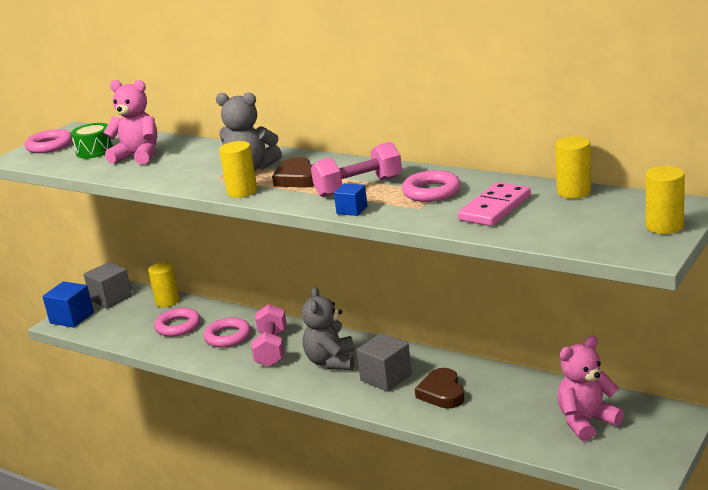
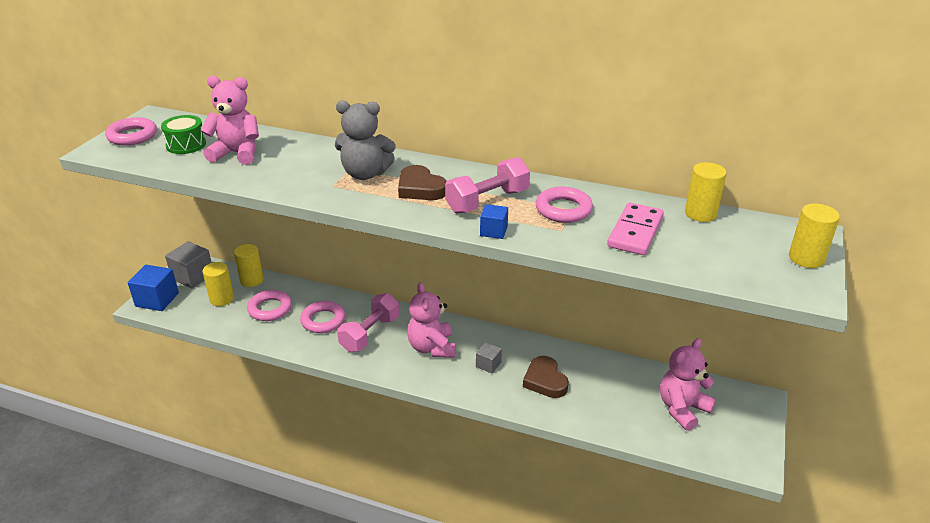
camera: 15 degrees left, 10 degrees up
(242, 192) = (368, 204): yellow cylinder -> yellow cylinder (222, 299)
(271, 349) = (370, 334): pink dumbbell -> pink dumbbell turned 45 degrees clockwise
(331, 362) = (432, 347): grey teddy bear -> pink teddy bear
(386, 377) = (488, 364): grey cube -> grey cube, size x0.56

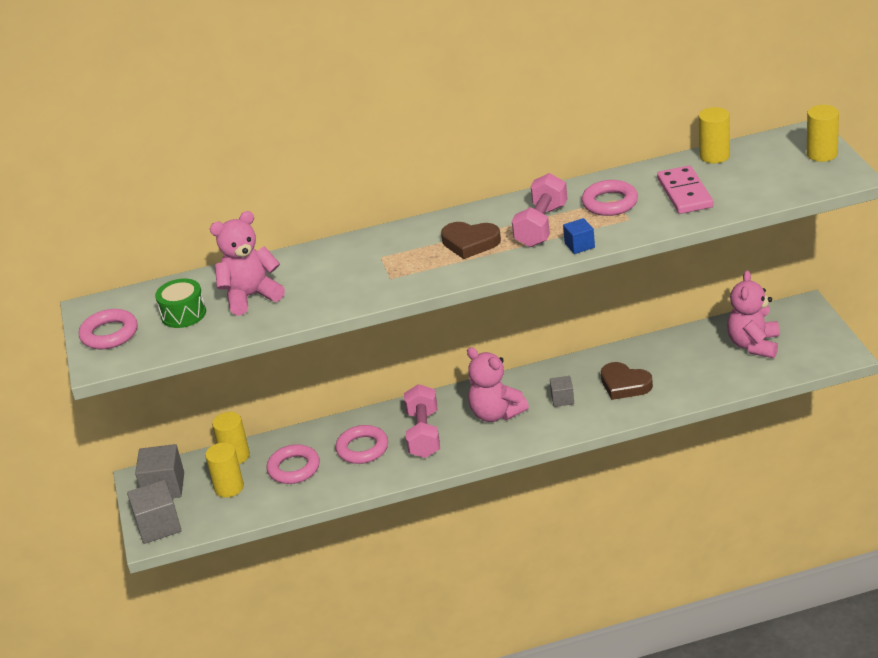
camera: 30 degrees left, 0 degrees up
(157, 300) = (158, 526): blue cube -> grey cube
(365, 174) = (403, 255): grey teddy bear -> none

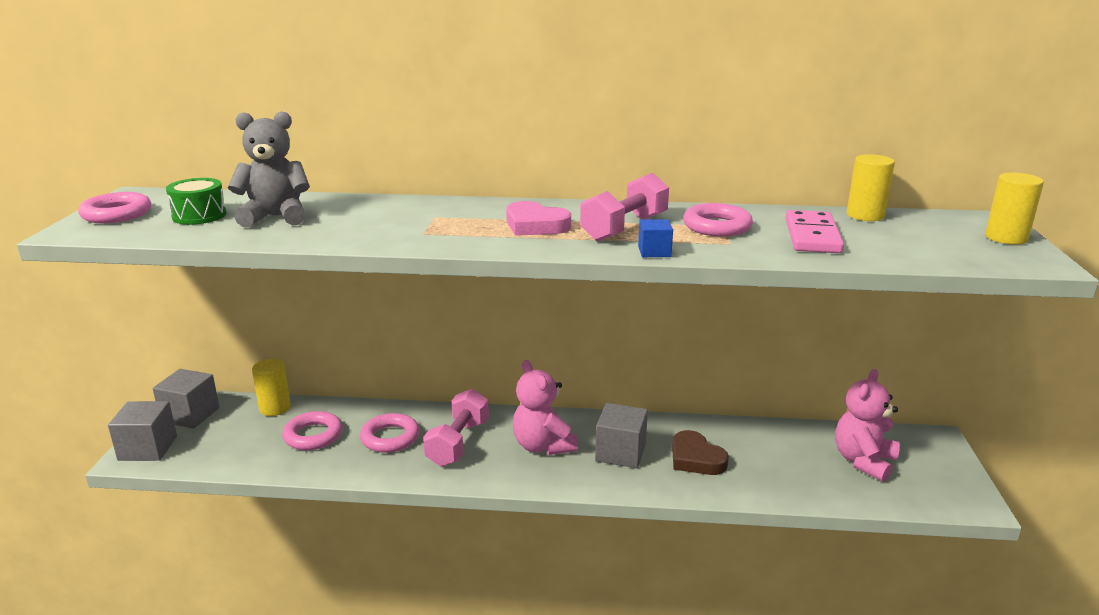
camera: 15 degrees right, 10 degrees down
(229, 488) = (241, 434): yellow cylinder -> none
(251, 297) = (276, 217): pink teddy bear -> grey teddy bear
(470, 243) = (535, 225): brown heart -> pink heart
(562, 399) = (620, 453): grey cube -> grey cube, size x1.79

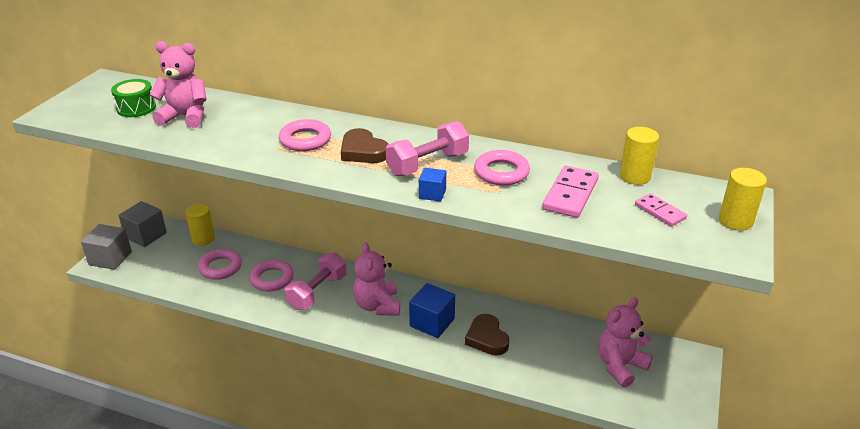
camera: 15 degrees right, 10 degrees up
(117, 214) = (84, 99): pink ring -> pink ring (305, 140)
(276, 217) = (185, 117): grey teddy bear -> pink teddy bear
(535, 225) = (363, 151): pink heart -> brown heart
(620, 453) = (432, 322): grey cube -> blue cube
(922, 239) = (660, 212): none -> pink domino

